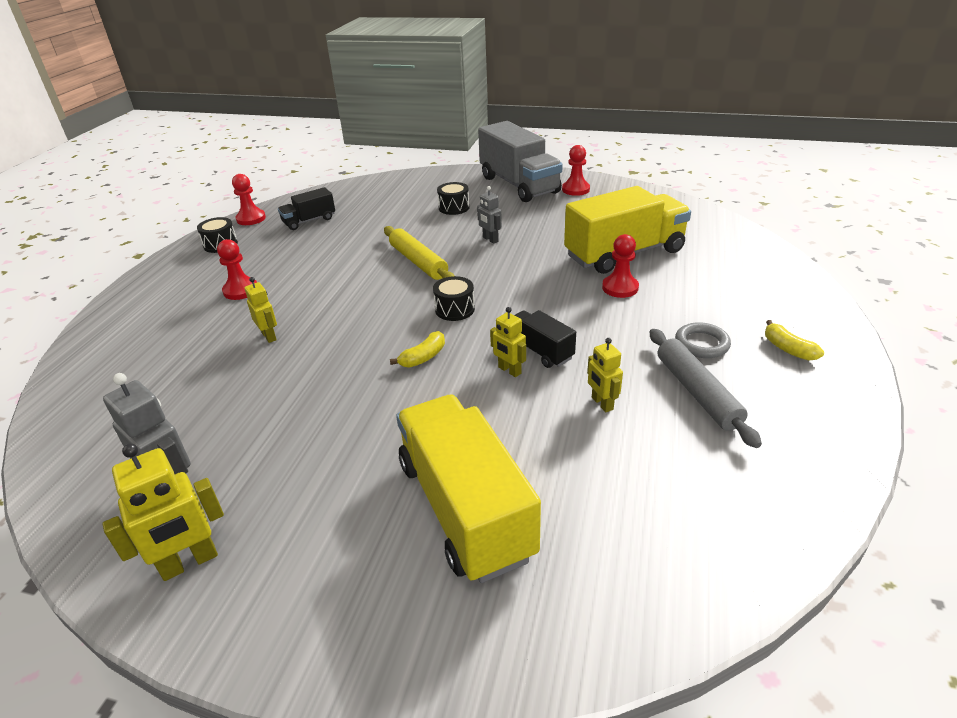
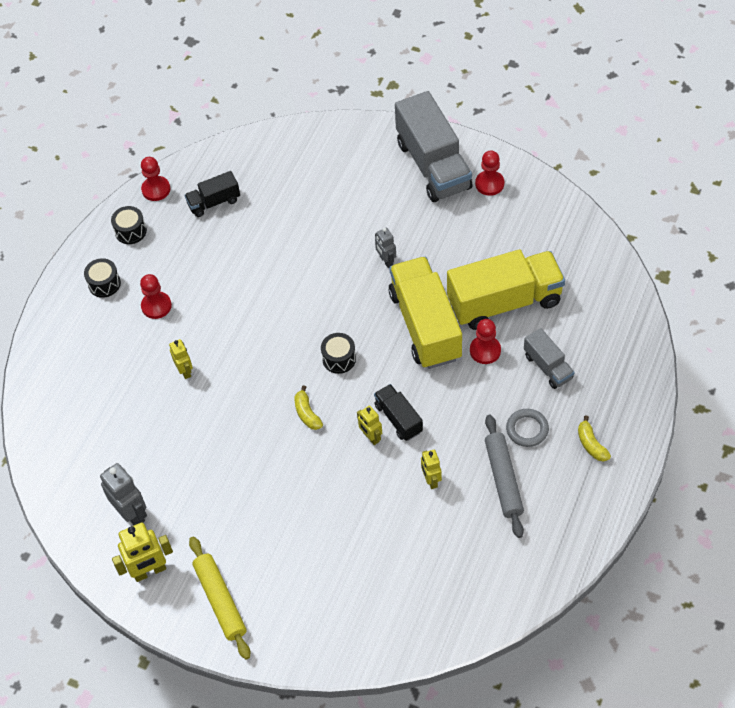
camera: 10 degrees right, 20 degrees up
(418, 262) = (314, 287): yellow rolling pin -> yellow rolling pin (220, 600)
(423, 357) = (307, 413): yellow banana -> yellow banana turned 105 degrees clockwise
(454, 208) = (359, 200): black drum -> black drum (104, 284)
(465, 508) = (319, 555): yellow truck -> yellow truck (425, 325)
(696, 293) = (548, 367): none -> grey truck

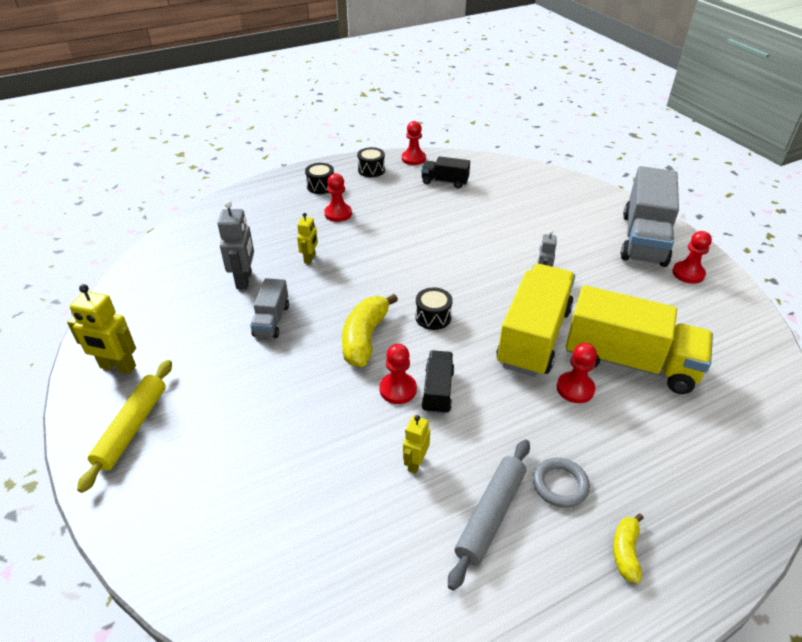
camera: 35 degrees right, 15 degrees down
(132, 513) = (160, 321): grey robot -> grey robot (244, 280)
(307, 413) = (365, 338): yellow banana -> yellow banana, size x1.84
(371, 437) = (398, 389): yellow robot -> red pawn
(548, 367) = (632, 442): grey truck -> grey truck (271, 320)

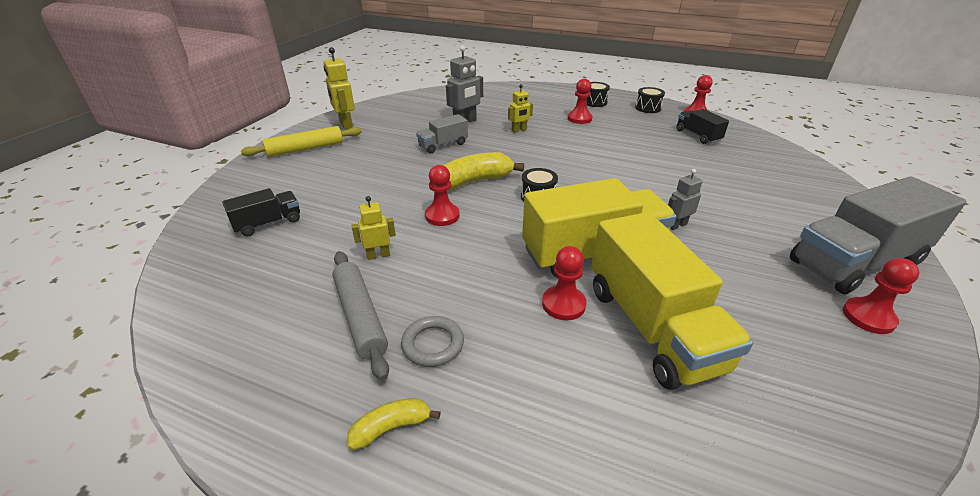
camera: 50 degrees right, 5 degrees down
(438, 391) = (463, 233): black truck -> black truck (268, 223)
(491, 515) = (360, 316): grey rolling pin -> grey rolling pin turned 75 degrees clockwise

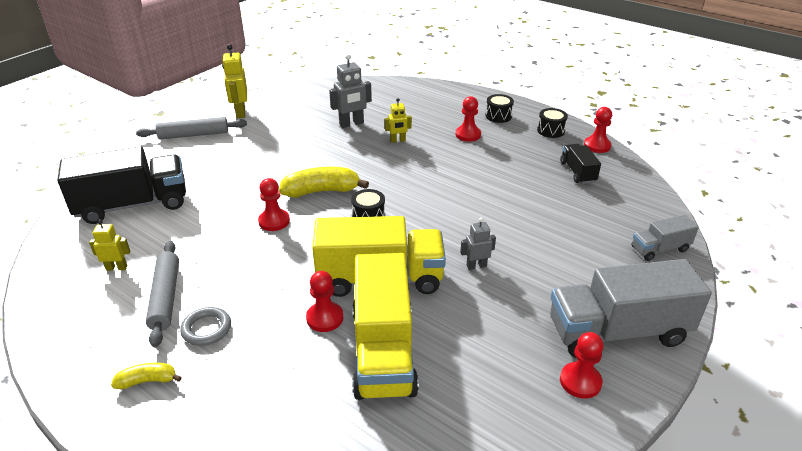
camera: 15 degrees right, 0 degrees up
(268, 223) = (133, 205): black truck -> black truck, size x2.00
(305, 149) = (194, 135): yellow rolling pin -> grey rolling pin
(378, 255) = (204, 249): yellow robot -> yellow robot (117, 268)
(443, 145) = (316, 148): grey truck -> grey truck (660, 249)

